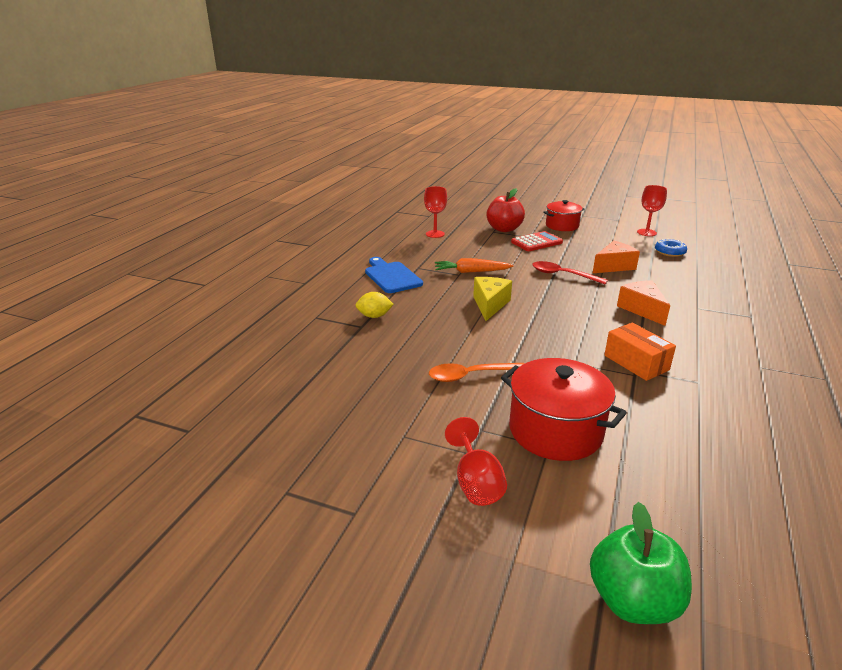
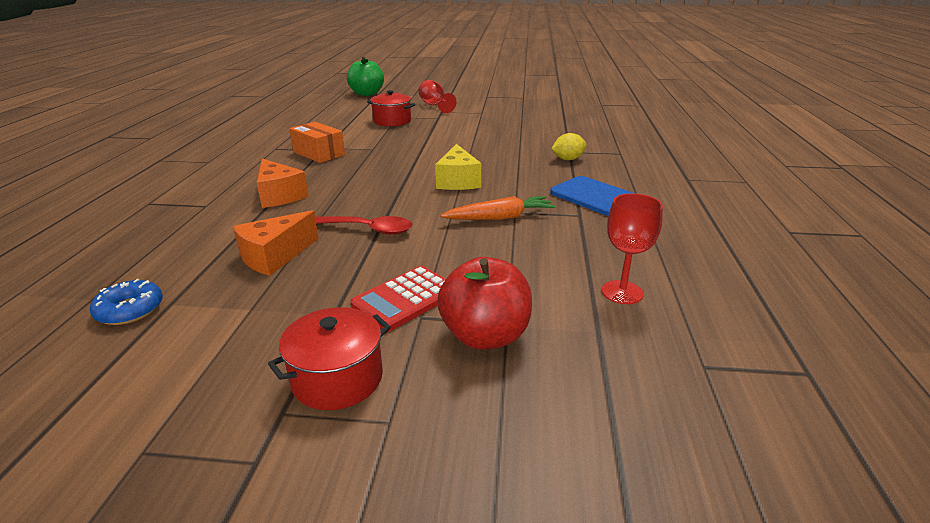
camera: 165 degrees right, 0 degrees up
(470, 375) = (454, 135): orange spoon -> none
(555, 430) = (392, 121): red pot -> red pot, size x0.65
(646, 232) = (112, 384): red goblet -> none

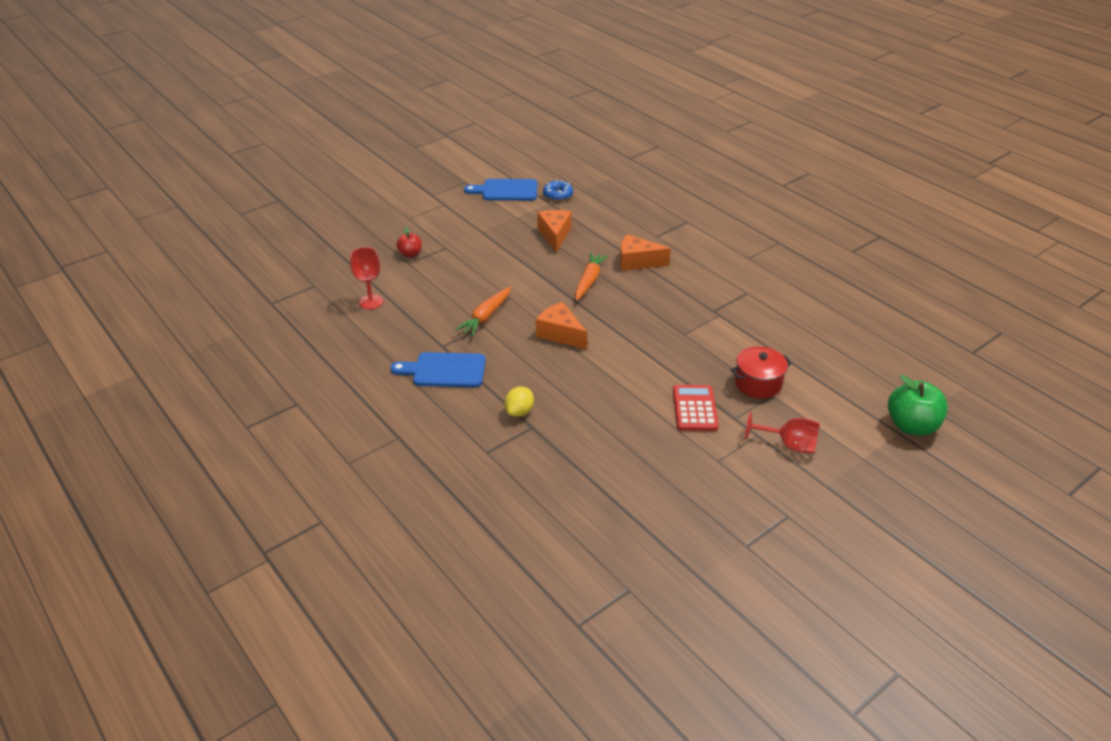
camera: 135 degrees right, 10 degrees up
(150, 370) = (506, 190): none -> blue cutting board
(319, 153) = (706, 306): orange box -> none
(337, 378) = (442, 218): red pot -> none
(352, 201) = (589, 281): none -> orange carrot
(365, 229) = (544, 269): red spoon -> none
(405, 299) = (463, 250): red calculator -> red calculator (694, 408)
(458, 181) = (560, 334): yellow cheese -> orange cheese
(485, 336) = (410, 254): red apple -> red apple, size x0.56

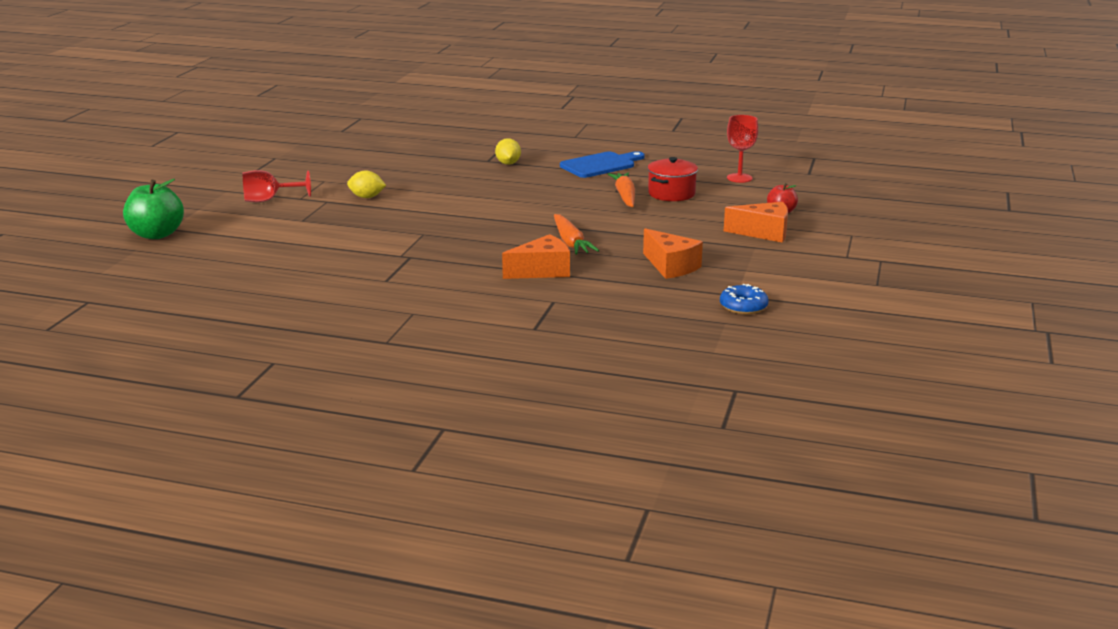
camera: 145 degrees right, 15 degrees down
(506, 190) = (811, 291): blue cutting board -> none
(560, 334) = (540, 204): orange cheese -> orange cheese (764, 233)
(694, 408) = (367, 197): red calculator -> yellow lemon
(758, 383) = (321, 223): red pot -> red pot (671, 193)

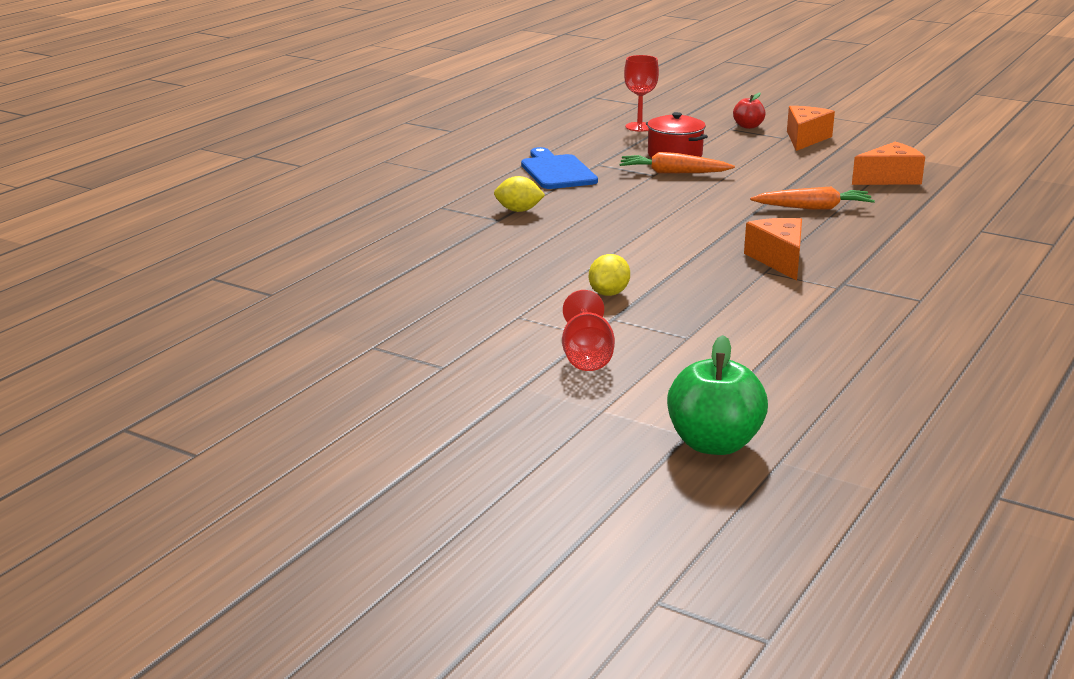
camera: 75 degrees left, 0 degrees up
(542, 271) = (897, 227): orange cheese -> orange cheese (779, 260)
(743, 306) = (990, 167): blue donut -> none

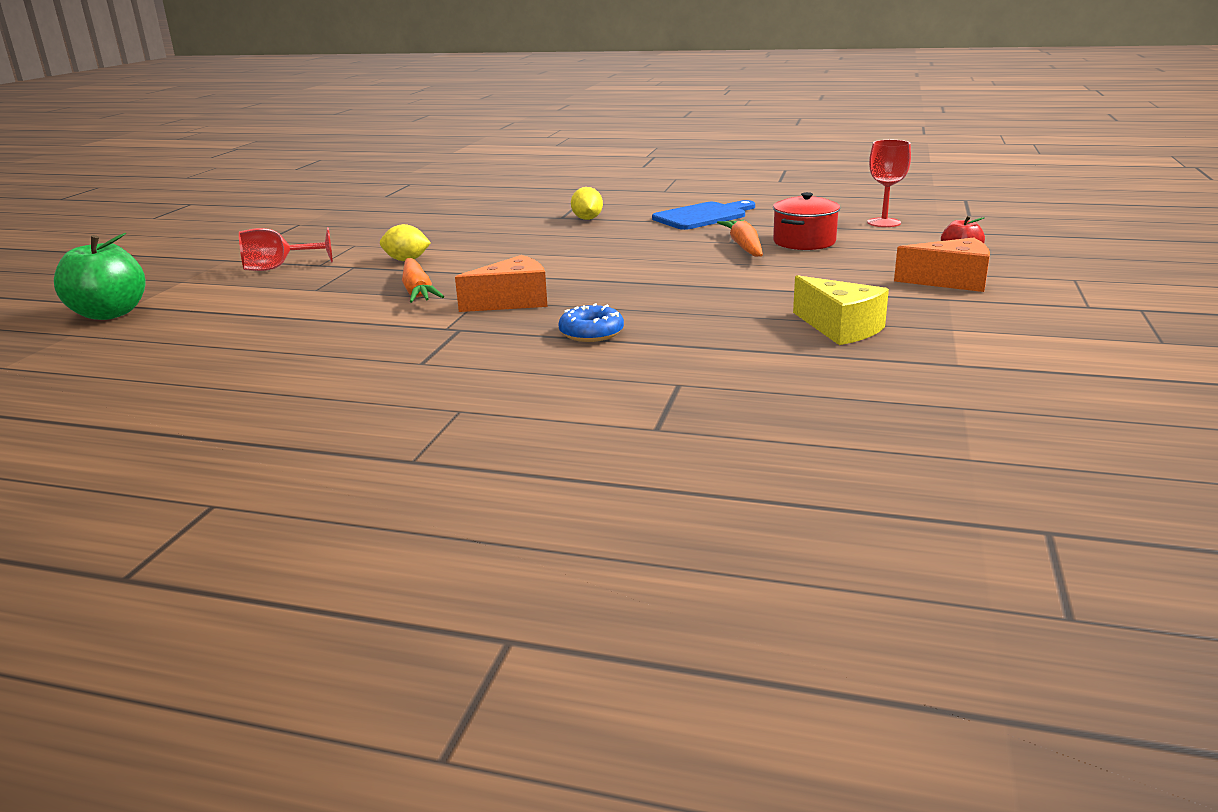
camera: 75 degrees right, 0 degrees up
(813, 208) = (686, 303): orange carrot -> orange carrot (417, 291)
(872, 242) = (591, 333): none -> blue donut
(889, 179) = (840, 328): orange cheese -> yellow cheese

